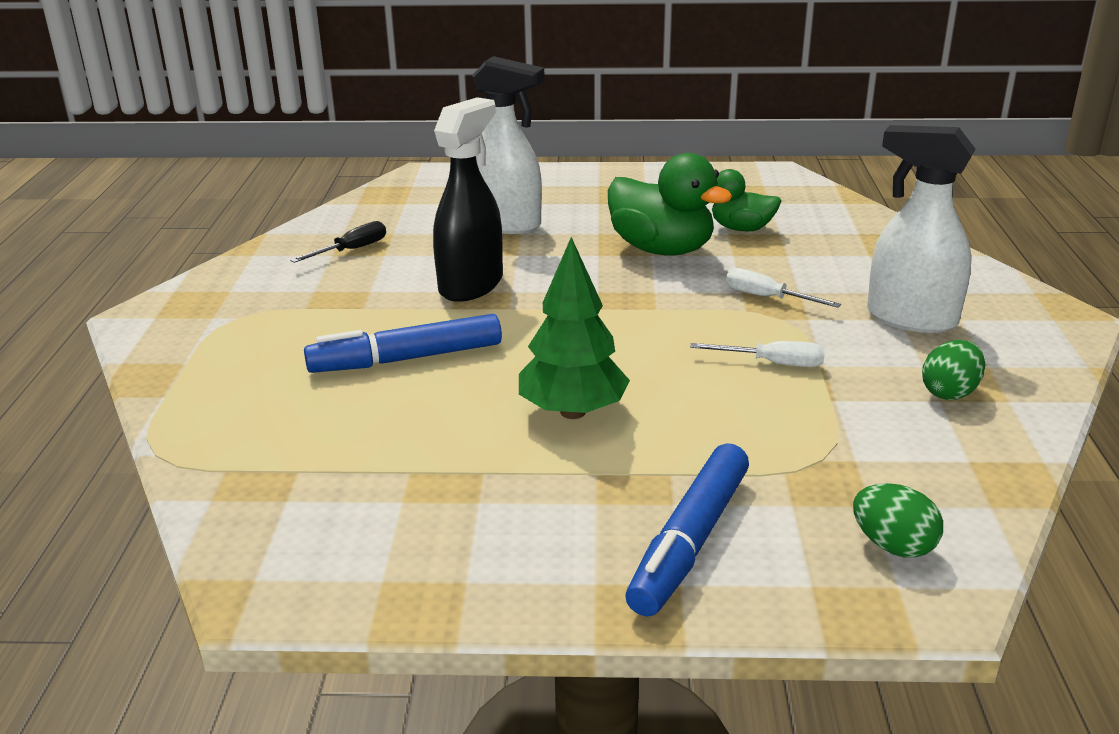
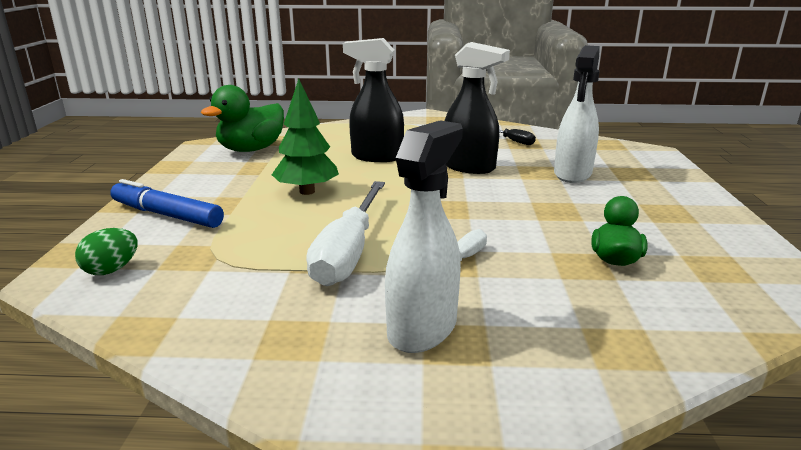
camera: 90 degrees right, 5 degrees down
(407, 359) = (376, 157): blue marker -> black spray bottle
(662, 249) = (548, 223): green duck -> green duck (251, 149)
(773, 363) = (348, 252): white screwdriver -> white screwdriver, size x2.09
(949, 393) = (277, 325): green egg -> none

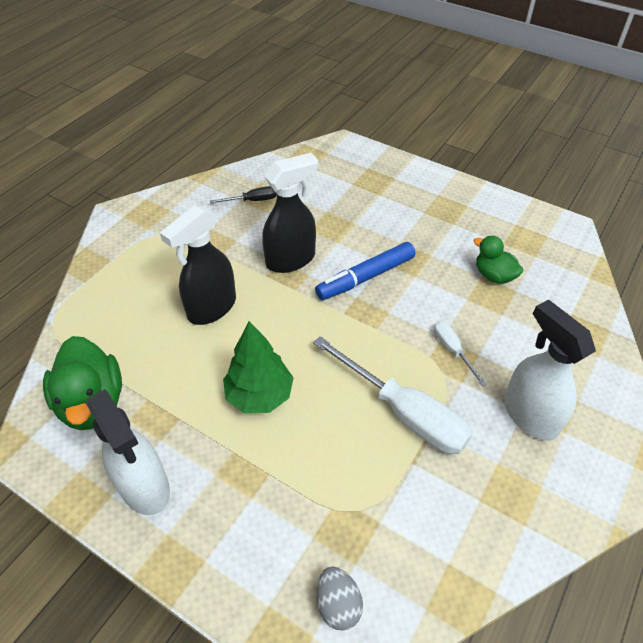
camera: 60 degrees left, 25 degrees up
(111, 270) = (338, 604): green egg -> grey egg
(167, 215) = (235, 532): blue marker -> blue marker (366, 277)
(572, 174) = (352, 211): white spray bottle -> white spray bottle (144, 487)

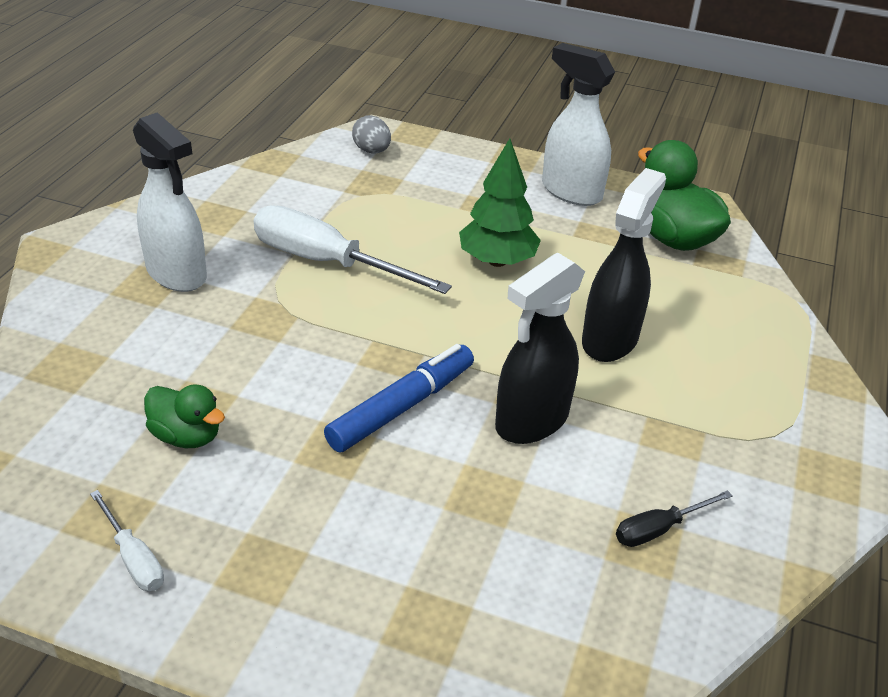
camera: 165 degrees right, 10 degrees down
(452, 350) = (265, 326): white screwdriver -> white screwdriver (133, 558)

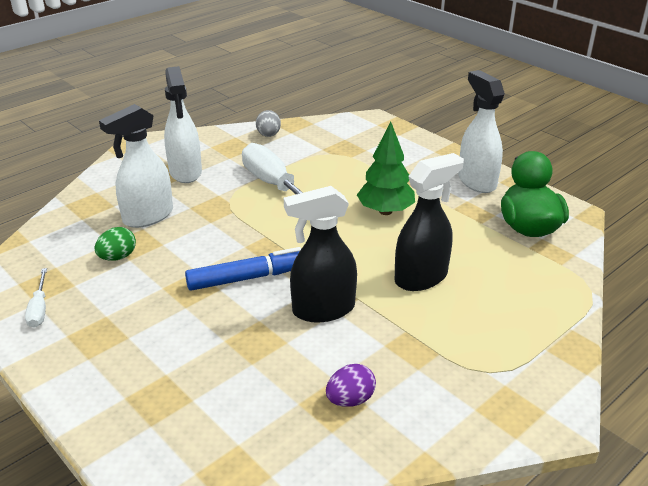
camera: 30 degrees right, 5 degrees down
(178, 359) = (147, 217): none -> white spray bottle
(187, 436) = (118, 257): green duck -> green egg
(372, 151) = (360, 130): grey egg -> grey egg (268, 135)
(659, 529) = (350, 400): black screwdriver -> purple egg

